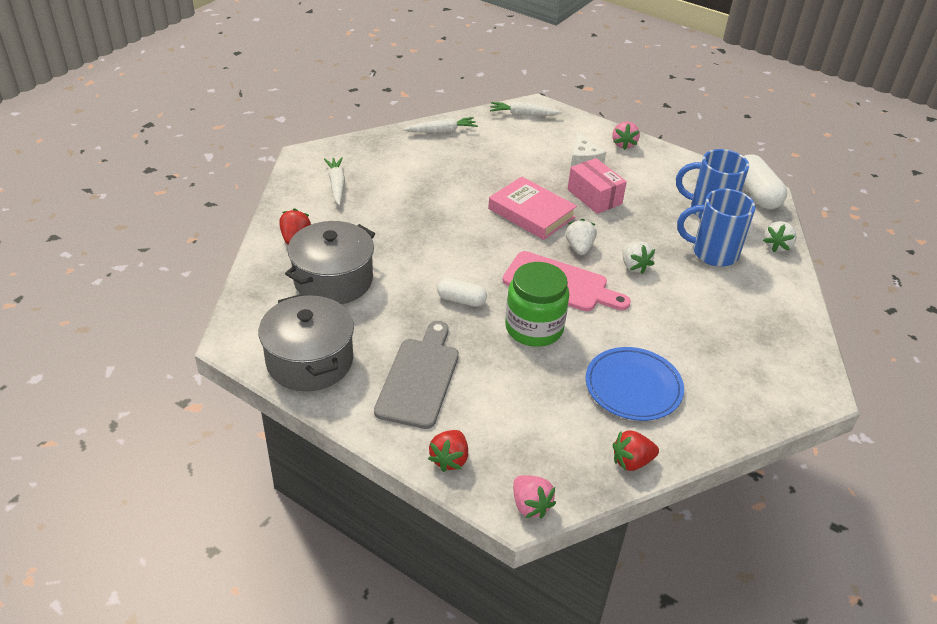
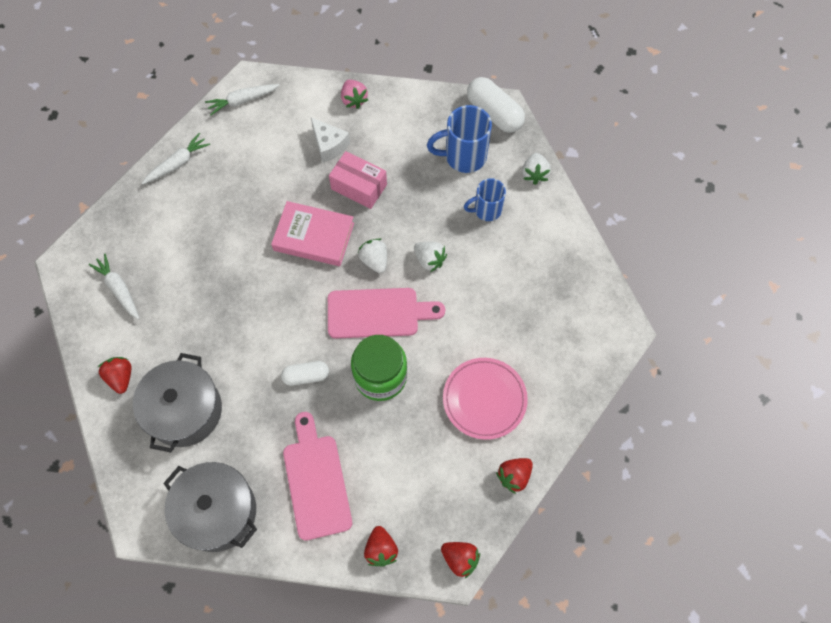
camera: 25 degrees left, 25 degrees up
(419, 378) = (316, 481): grey cutting board -> pink cutting board
(530, 505) = (460, 559): pink strawberry -> red strawberry
(633, 387) = (484, 399): blue plate -> pink plate
(713, 253) = (486, 210): blue mug -> blue mug, size x0.65

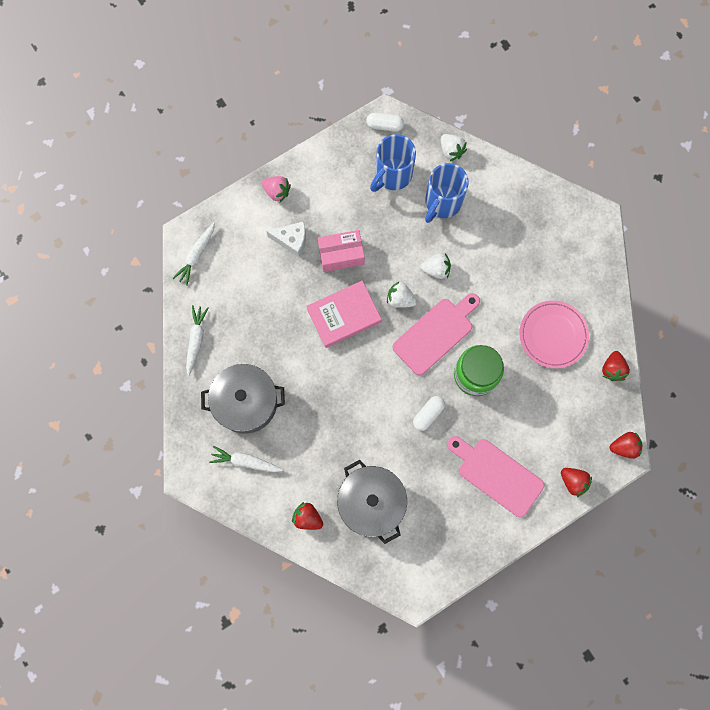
camera: 40 degrees left, 10 degrees up
(217, 511) = (453, 546): grey pot -> grey pot (246, 402)
(486, 210) = (442, 203): blue mug -> blue mug, size x1.54
(494, 113) = (385, 125): white capsule -> white capsule, size x0.60

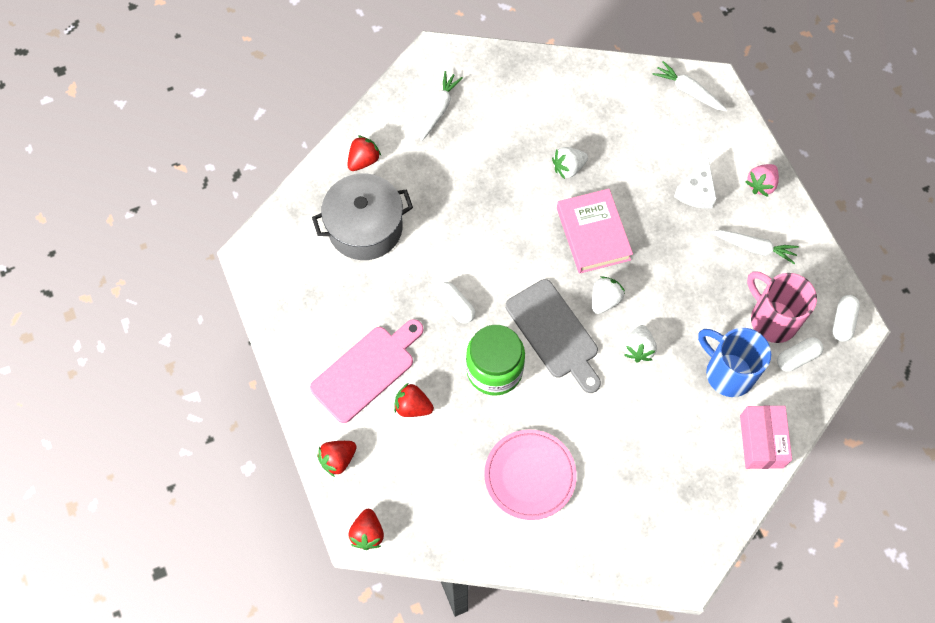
camera: 100 degrees right, 10 degrees down
(196, 340) = (587, 79): white carrot -> white carrot (754, 248)
(246, 402) = (506, 118): grey pot -> none
(341, 255) = (671, 243): pink box -> pink box (761, 441)
(392, 175) = (772, 319): blue mug -> pink mug
(420, 155) = (797, 358): none -> white capsule
(436, 334) = (554, 333): pink cutting board -> grey cutting board
(451, 151) = (801, 397): white strawberry -> white strawberry (568, 168)
(612, 369) = (471, 542): red strawberry -> red strawberry (413, 406)

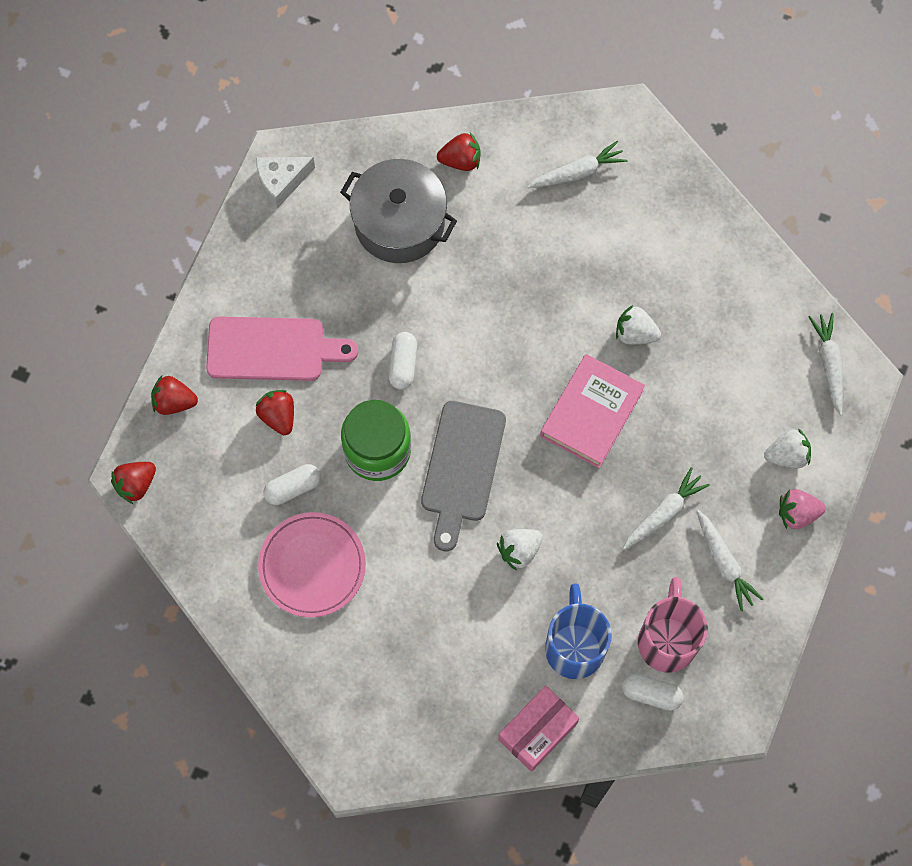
camera: 45 degrees right, 5 degrees up
(604, 300) = (537, 481): white strawberry -> white strawberry (787, 455)
(692, 251) = (664, 513): none -> white carrot
(696, 192) = (728, 463): white cheese -> white cheese (281, 182)
(842, 322) = (729, 704): white capsule -> white capsule (293, 488)

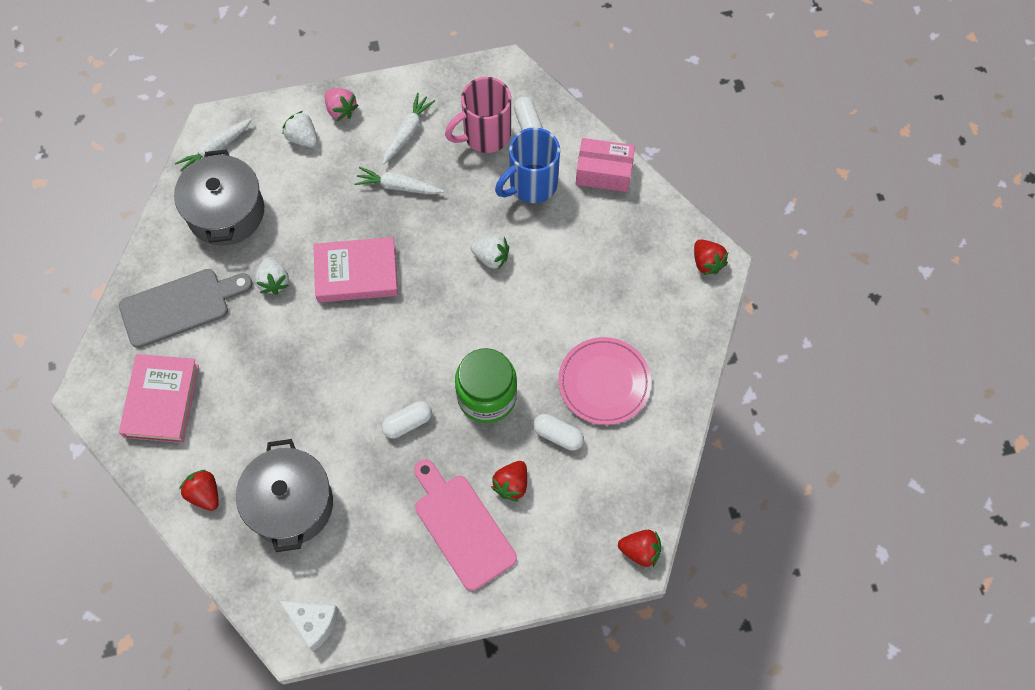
camera: 125 degrees left, 5 degrees down
(174, 401) = (556, 571): red strawberry -> red strawberry (707, 262)
(461, 467) = (458, 331): grey cutting board -> grey cutting board (180, 306)
(578, 172) = (162, 401): white carrot -> pink book
(745, 333) = (226, 212): none -> grey pot

